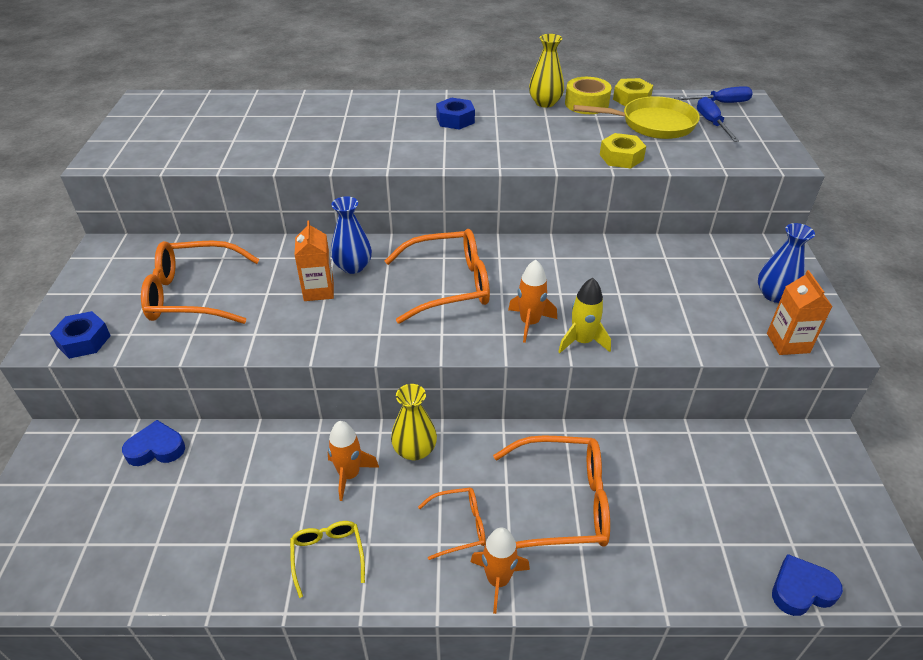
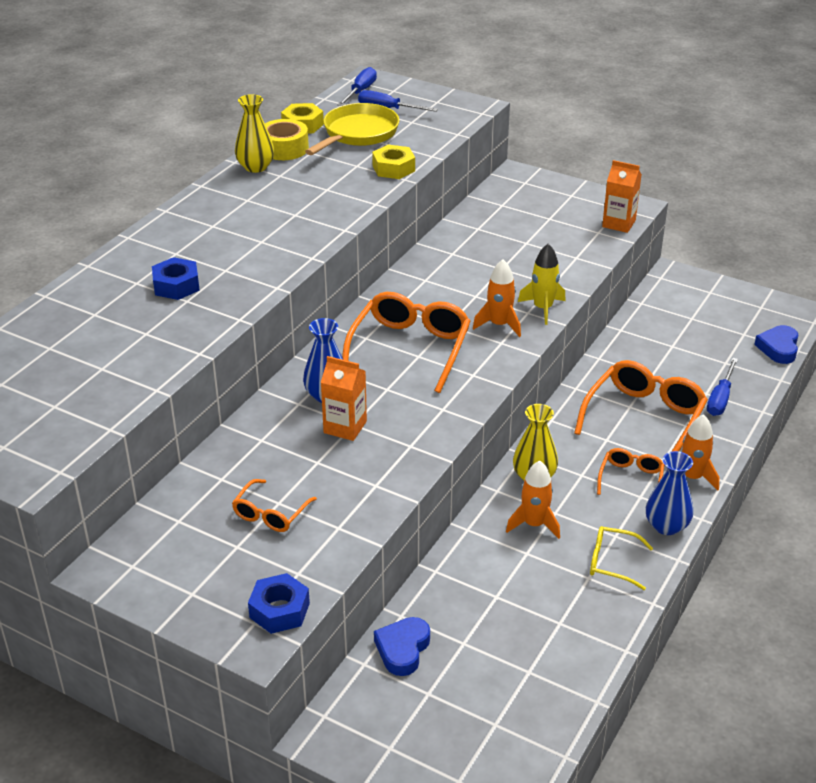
camera: 60 degrees left, 5 degrees down
(193, 294) = (270, 514): orange glasses -> orange glasses, size x0.53
(455, 120) = (228, 223): blue nut -> blue nut (176, 285)
(652, 561) = (720, 399): none -> blue screwdriver
(774, 295) = (565, 204): blue vase -> blue vase (666, 526)

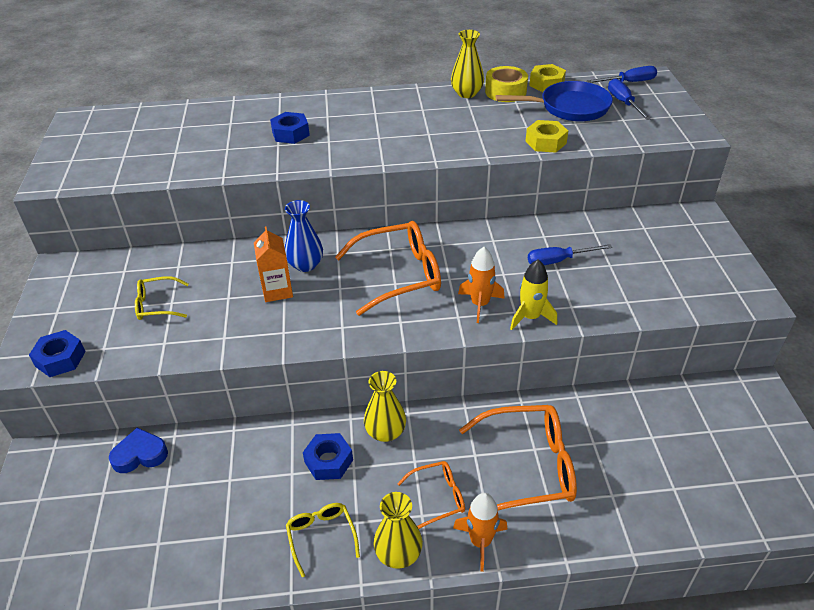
camera: 55 degrees right, 5 degrees up
(270, 514) = (157, 305): orange glasses -> yellow glasses
(358, 134) = (570, 108): yellow pan -> blue pan
(534, 524) = (328, 461): orange rocket -> blue nut
(619, 223) = (713, 302): orange carton -> none
(666, 526) = (398, 554): blue vase -> yellow vase
(720, 399) = (615, 510): blue screwdriver -> blue screwdriver (558, 261)
(778, 348) = (747, 521): blue heart -> none

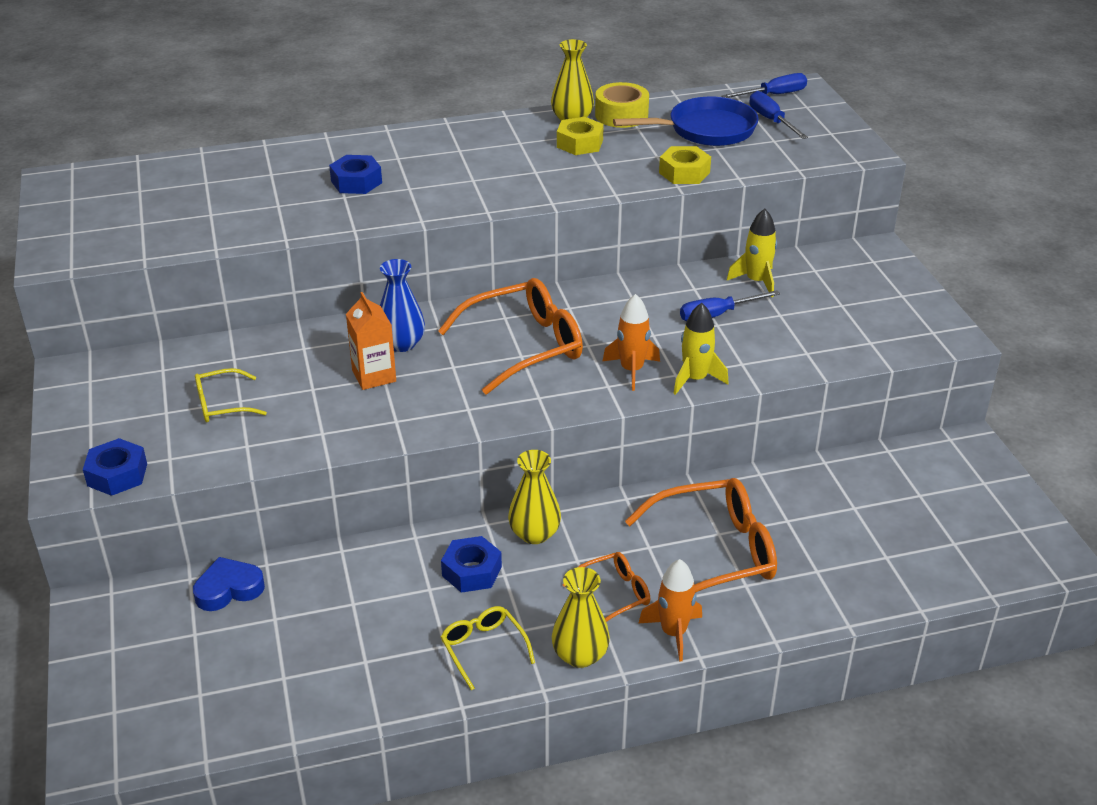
camera: 10 degrees left, 5 degrees down
(546, 84) = (671, 102): yellow nut -> yellow nut (579, 143)
(595, 234) = (756, 281): none -> yellow rocket

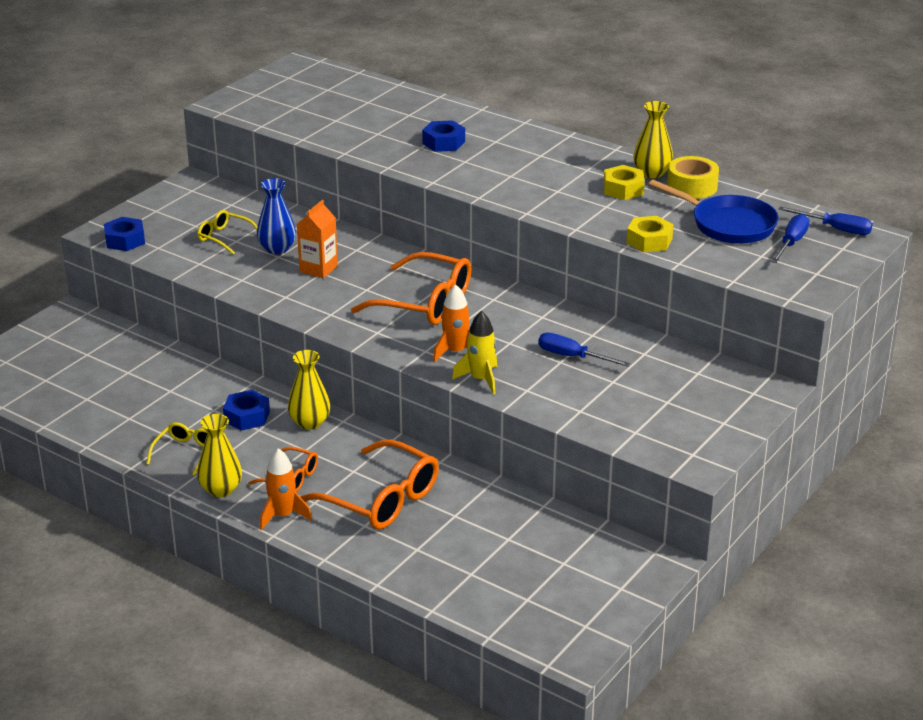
camera: 50 degrees right, 5 degrees down
(229, 589) = (133, 345): blue heart -> none
(401, 344) = (364, 262): blue vase -> blue vase (277, 248)
(756, 281) = (641, 355): yellow rocket -> none

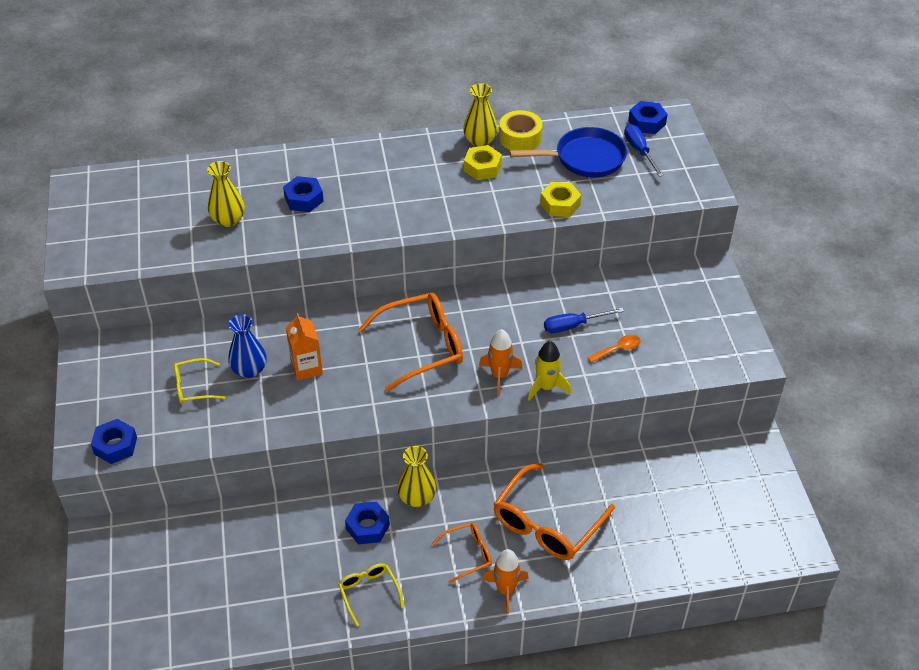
camera: 45 degrees left, 15 degrees up
(221, 489) = (436, 603): yellow vase -> yellow vase (228, 220)
(381, 499) = (546, 524): orange glasses -> orange glasses turned 135 degrees clockwise
(584, 391) = (617, 349): none -> orange spoon
(835, 229) = (646, 122): blue screwdriver -> blue nut

